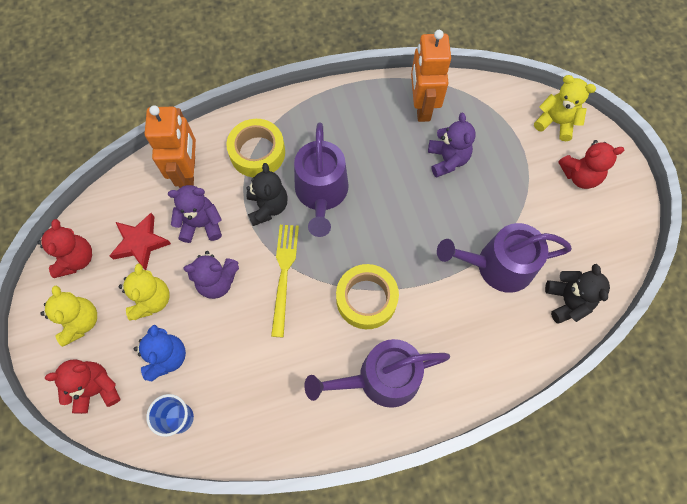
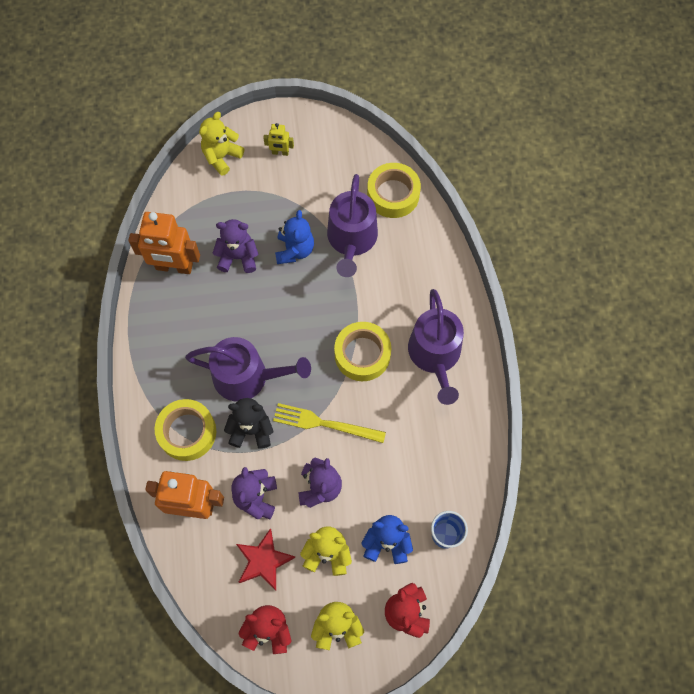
camera: 80 degrees left, 0 degrees up
(469, 211) = (294, 250): none -> blue teddy bear
(567, 301) = (393, 194): black teddy bear -> yellow tape
(580, 176) = (280, 152): red teddy bear -> yellow robot

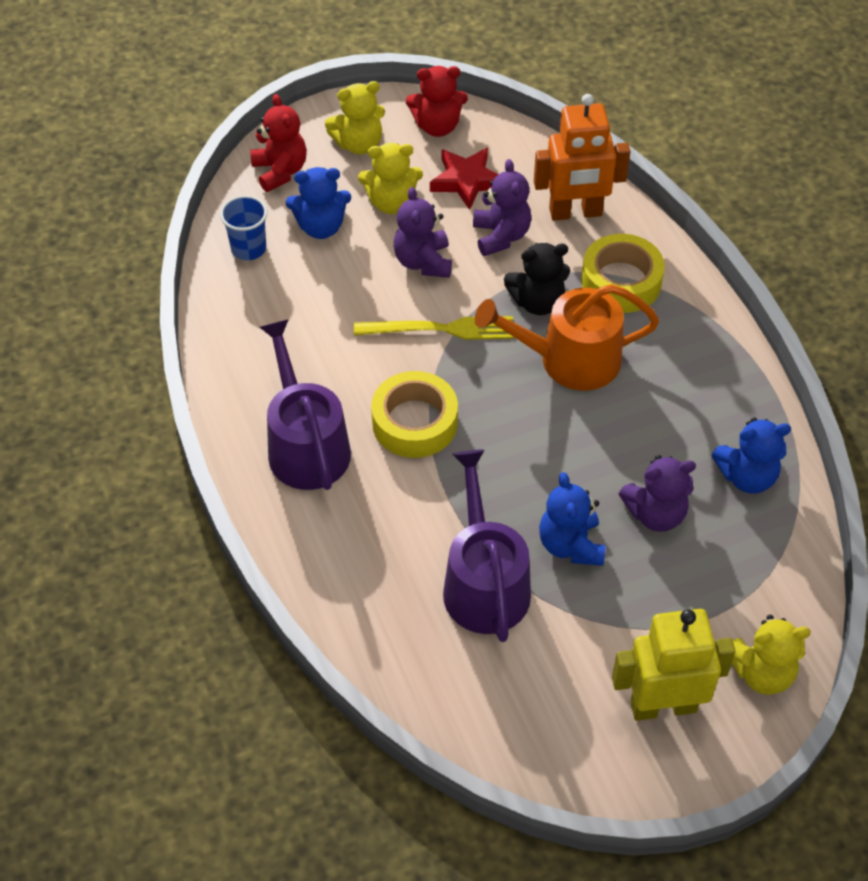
camera: 165 degrees right, 15 degrees down
(174, 267) = (747, 476): orange robot -> blue teddy bear
(222, 157) = (761, 672): yellow teddy bear -> yellow teddy bear turned 60 degrees clockwise
(247, 377) = (569, 360): purple watering can -> orange watering can
(280, 152) = (663, 706): yellow robot -> yellow robot, size x2.08
(393, 194) = (436, 677): yellow tape -> none

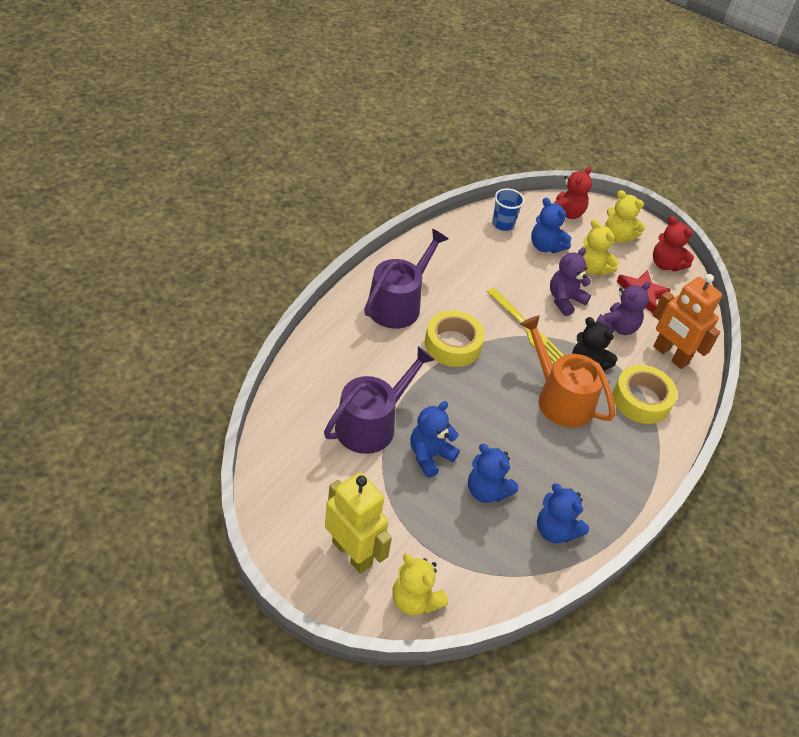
camera: 50 degrees right, 5 degrees down
(655, 513) = (487, 491): purple teddy bear -> blue teddy bear

